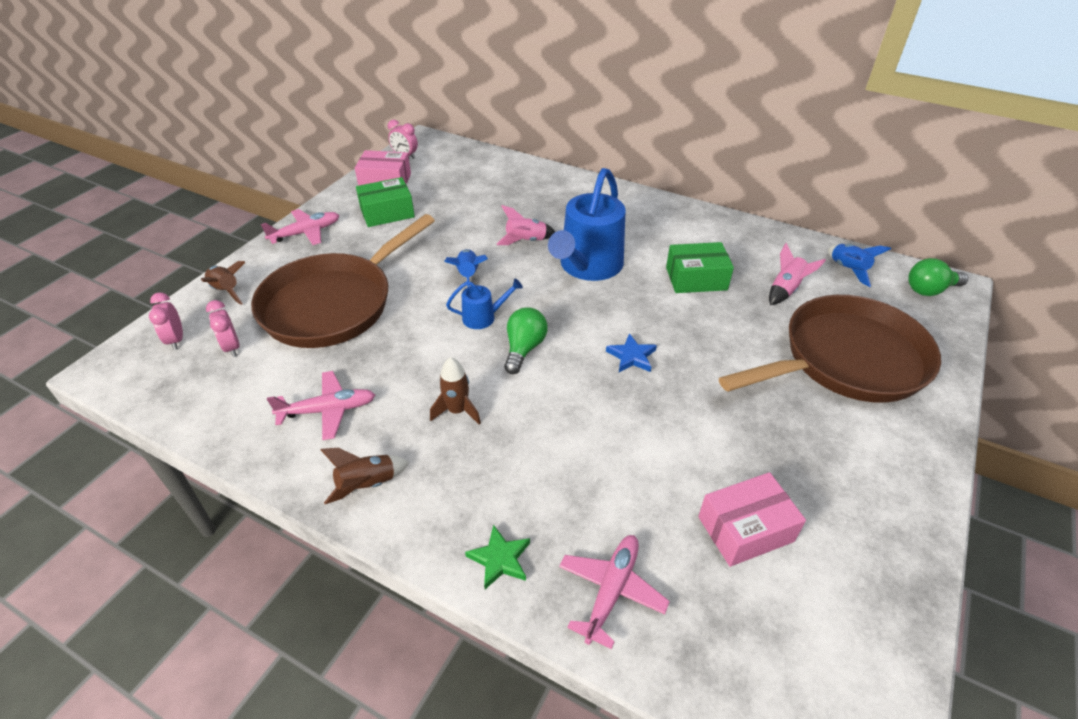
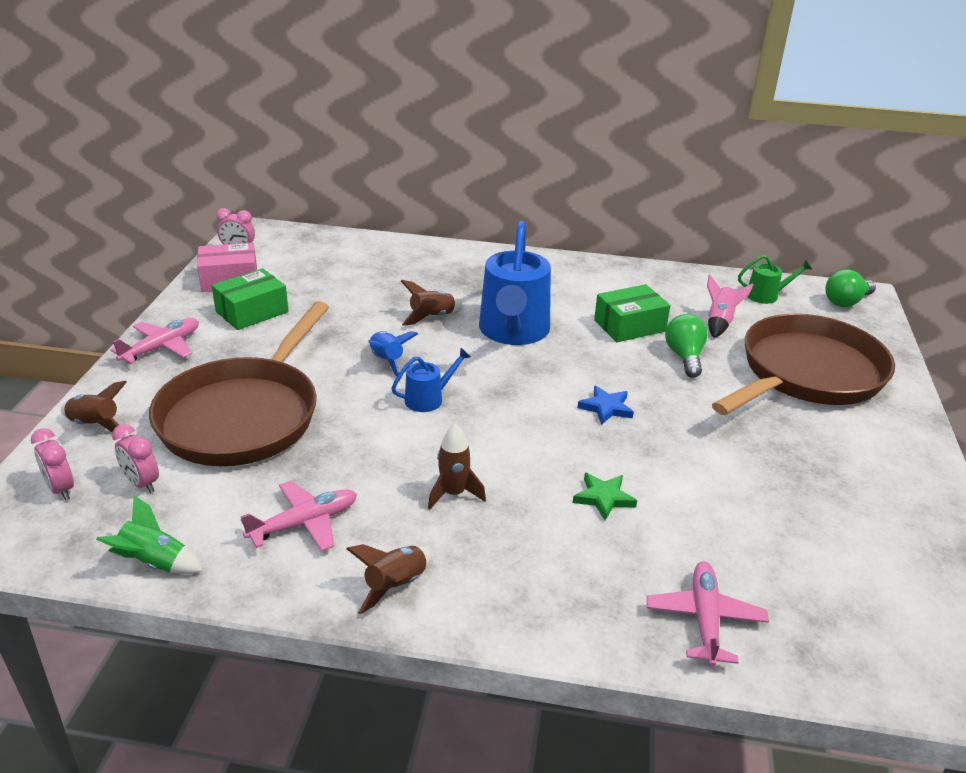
camera: 20 degrees left, 10 degrees down
(205, 418) = (154, 563): none -> green rocket
(500, 559) = (580, 619): green star -> green star (603, 498)
(524, 349) = (491, 421): green light bulb -> green light bulb (684, 357)
(526, 241) = (432, 317): pink rocket -> brown rocket
(745, 529) = (796, 536): pink box -> none
(848, 270) = (766, 295): blue rocket -> green watering can

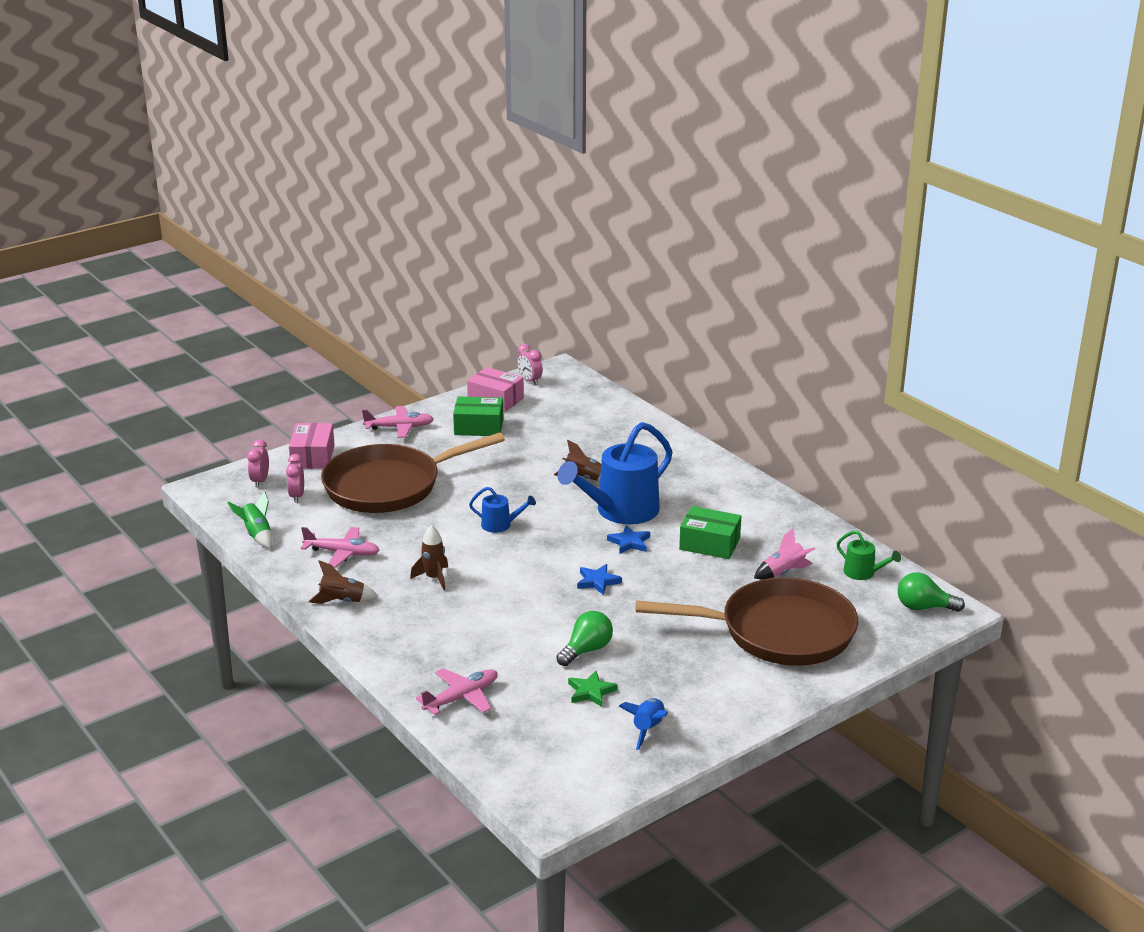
camera: 45 degrees right, 5 degrees down
(95, 425) = (313, 456): brown rocket -> pink box
(387, 361) = (511, 493): blue rocket -> blue rocket (647, 729)
(568, 356) = (629, 542): none -> blue star
(603, 498) = (509, 622): green star -> green star (591, 692)
(684, 357) = (710, 580): green light bulb -> green light bulb (586, 650)

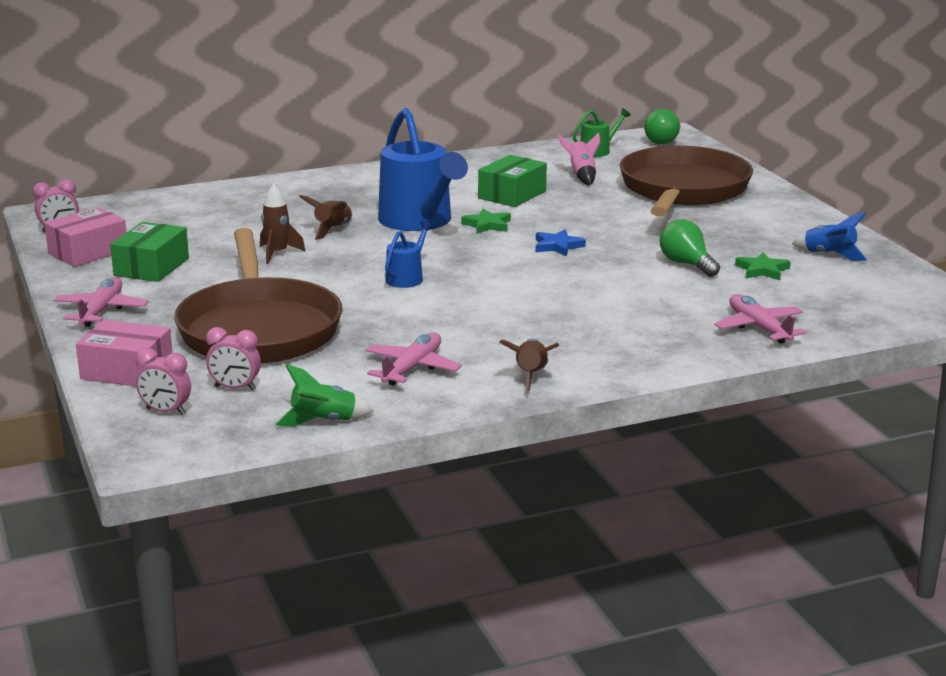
camera: 75 degrees left, 5 degrees down
(434, 578) = (506, 321): brown rocket -> brown rocket (277, 253)
(629, 542) = (487, 225): blue star -> green star

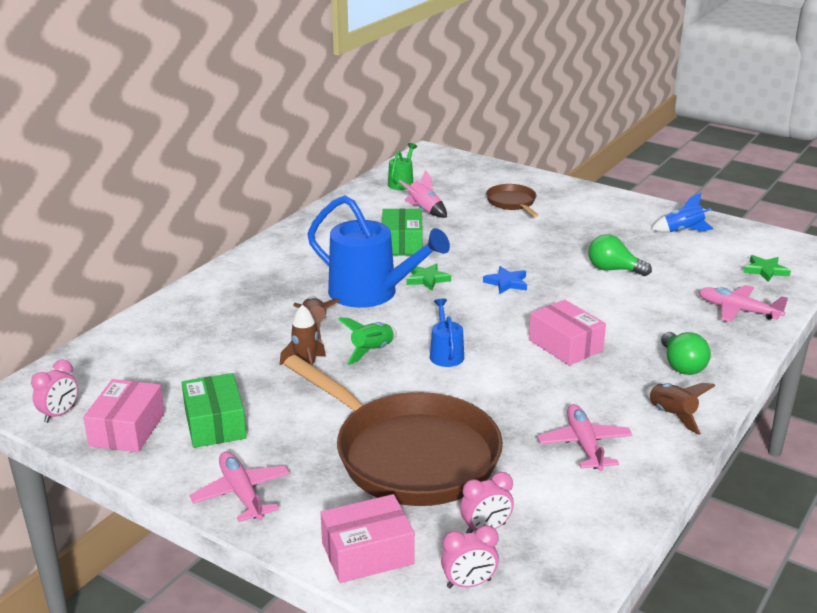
camera: 35 degrees left, 5 degrees up
(323, 421) = (603, 531): green rocket -> green rocket (372, 351)
(527, 302) = (565, 345): none -> pink box
(663, 141) = (433, 161): green light bulb -> green light bulb (681, 365)
(682, 190) = (512, 203): brown pan -> brown pan, size x0.46
(762, 270) = (665, 258): green star -> green star (765, 271)

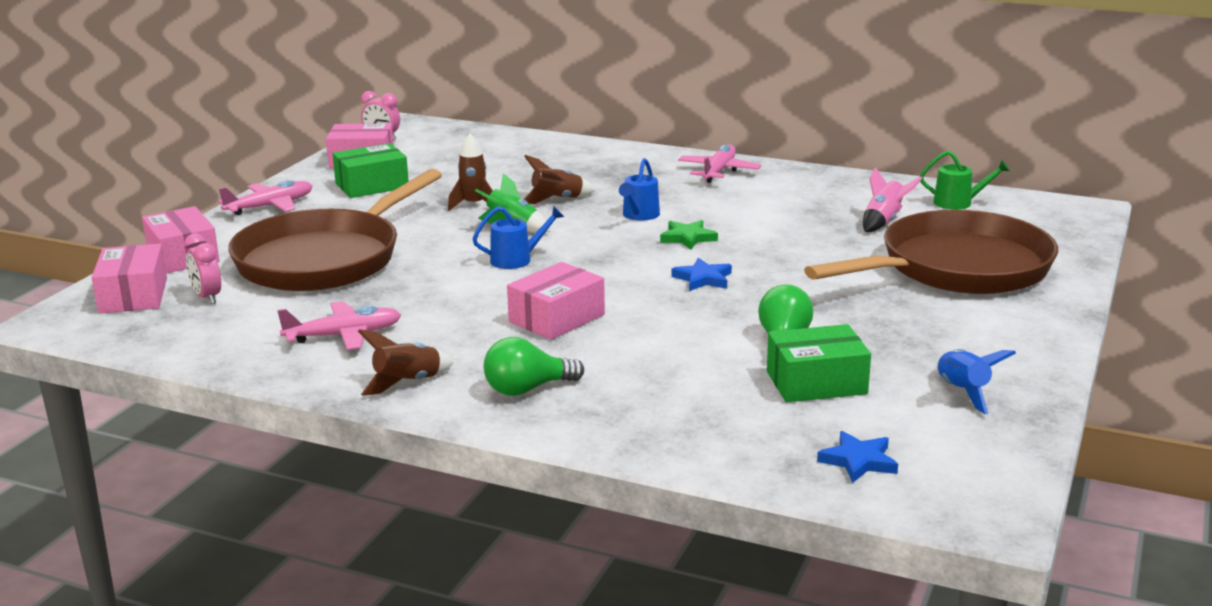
camera: 80 degrees right, 5 degrees down
(371, 293) = (639, 215): blue watering can -> blue watering can, size x0.46
(402, 244) = (774, 218): green box -> green box (816, 382)
(469, 583) = (133, 295): pink clock -> pink box
(512, 203) = (956, 268): brown pan -> brown pan, size x2.19
(738, 310) = (702, 433): pink plane -> pink plane (718, 171)
(765, 271) = (858, 461): green star -> blue star

